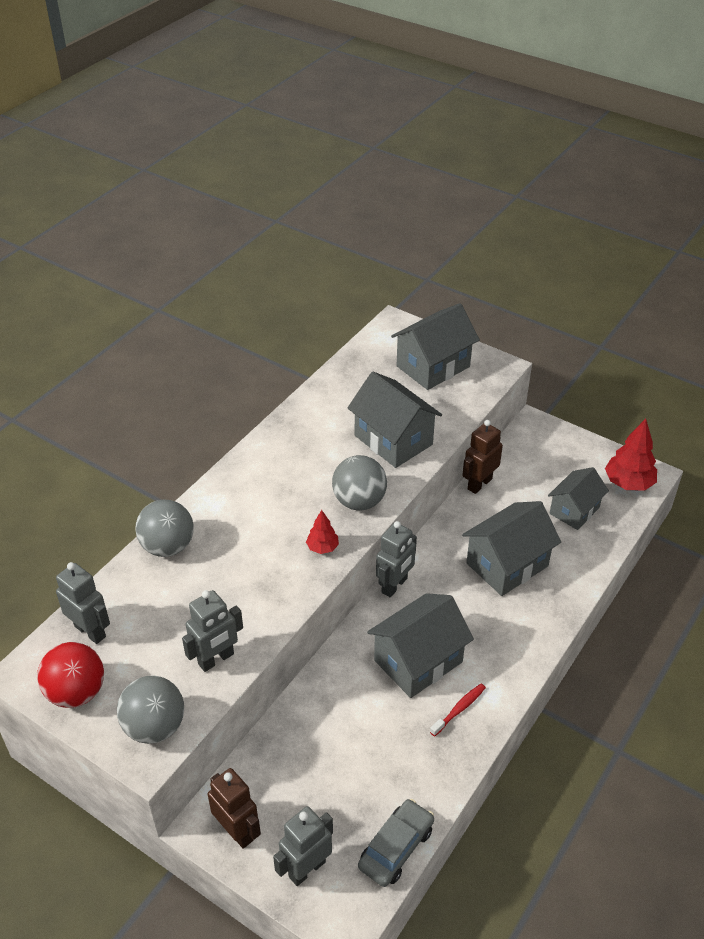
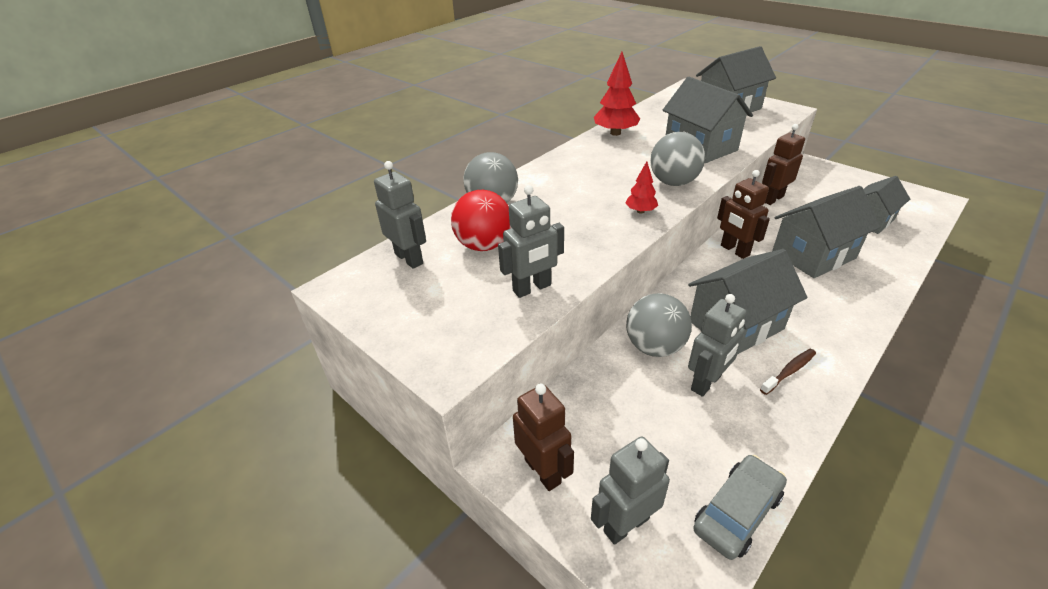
camera: 10 degrees right, 5 degrees down
(76, 692) = (384, 305): red ball -> red ball (484, 245)
(155, 727) = (460, 342): grey ball -> grey ball (654, 347)
(395, 585) = (703, 264): grey robot -> grey robot (706, 383)
(428, 564) = (734, 250): none -> brown robot
(459, 709) = (789, 371): red toothbrush -> brown toothbrush
(628, 483) = (917, 204): red tree -> red tree (615, 133)

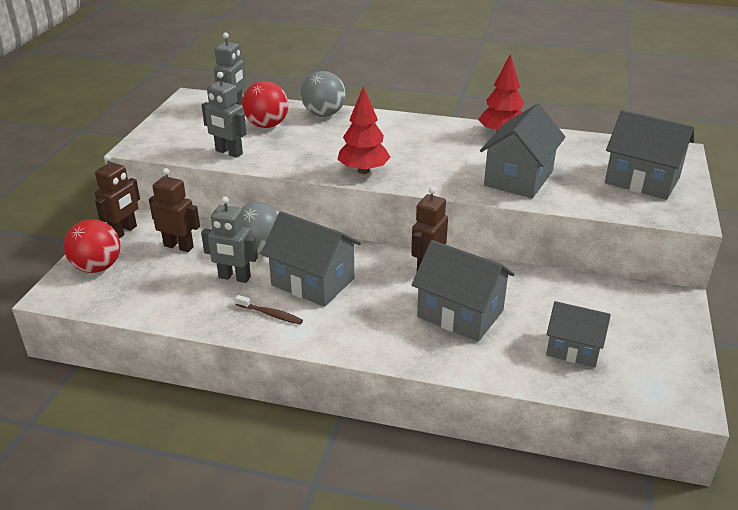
camera: 60 degrees right, 5 degrees down
(626, 524) = (97, 267): grey robot -> red ball
(640, 211) = (363, 170): red tree -> red tree, size x1.80
(673, 182) = (428, 176): grey ball -> none
(737, 512) = (122, 306): grey car -> none
(772, 199) = (554, 278): brown robot -> brown robot (179, 246)

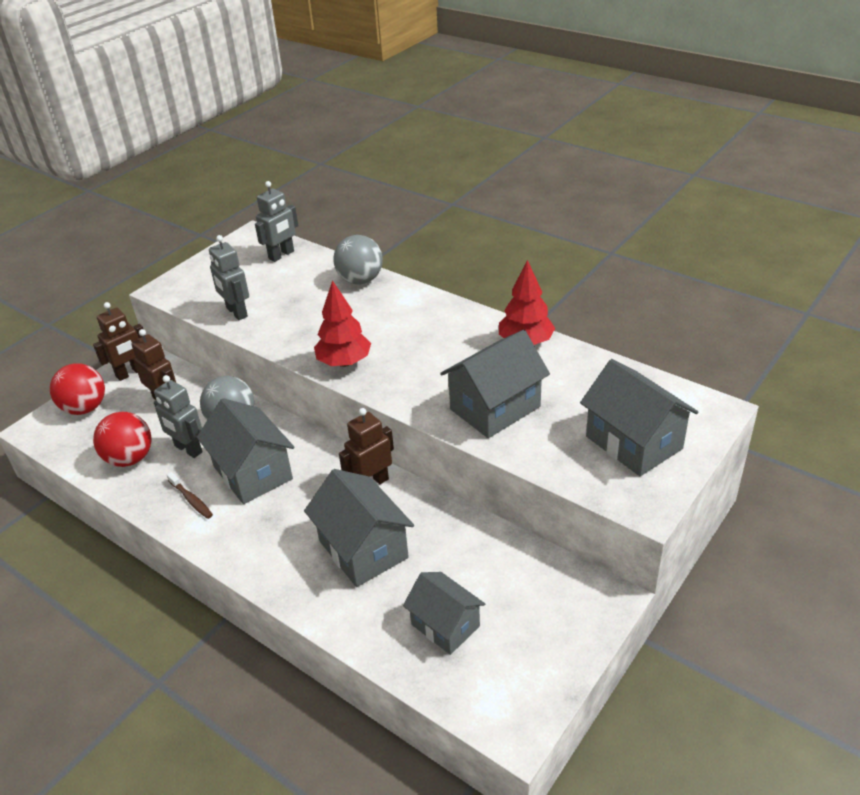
camera: 25 degrees right, 5 degrees up
(267, 125) = (295, 284): red ball -> red ball (130, 458)

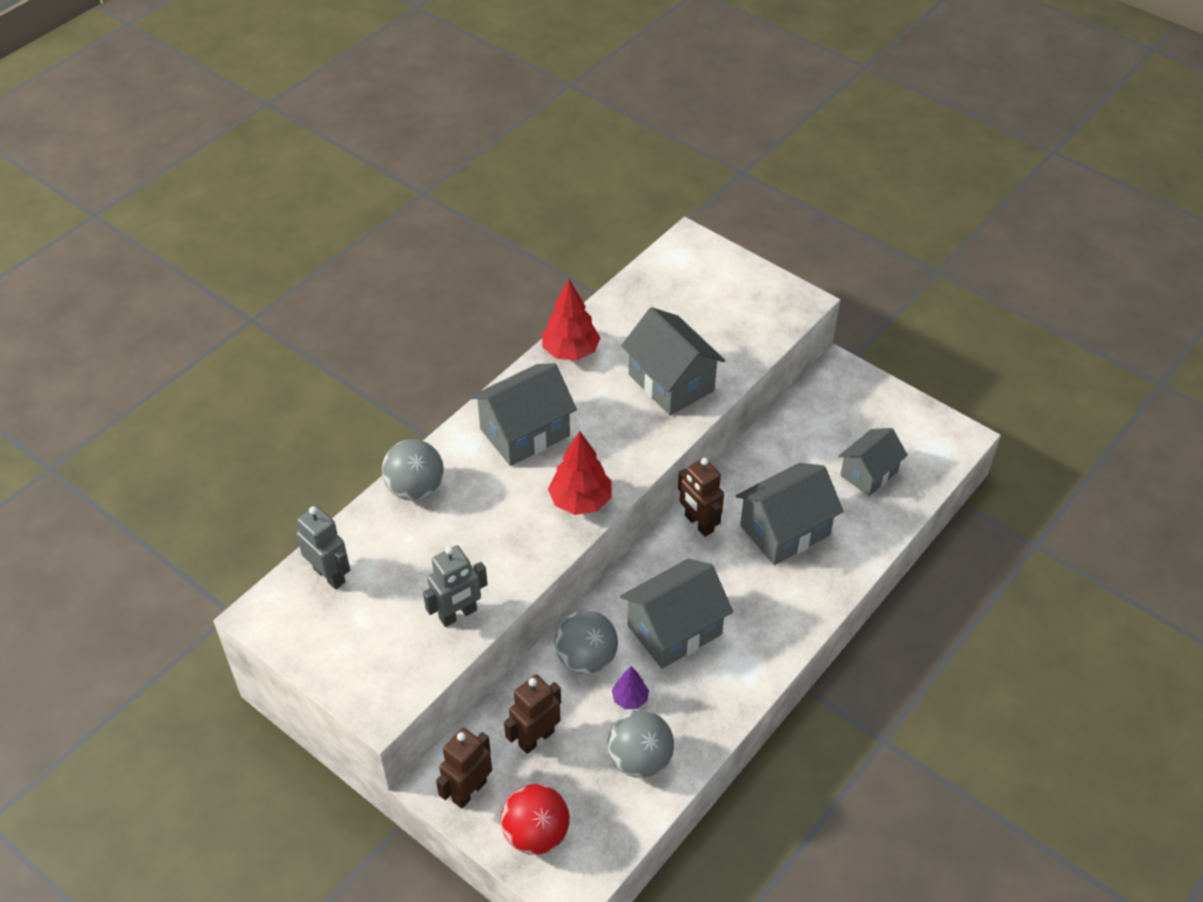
camera: 90 degrees left, 10 degrees up
(130, 373) = (469, 791): brown robot -> brown robot turned 105 degrees counterclockwise
(130, 458) = (640, 759): red ball -> grey ball
(188, 449) = (630, 699): grey robot -> purple tree
(191, 500) = (712, 684): brown toothbrush -> none
(634, 442) = (726, 297): grey house -> grey house (525, 432)

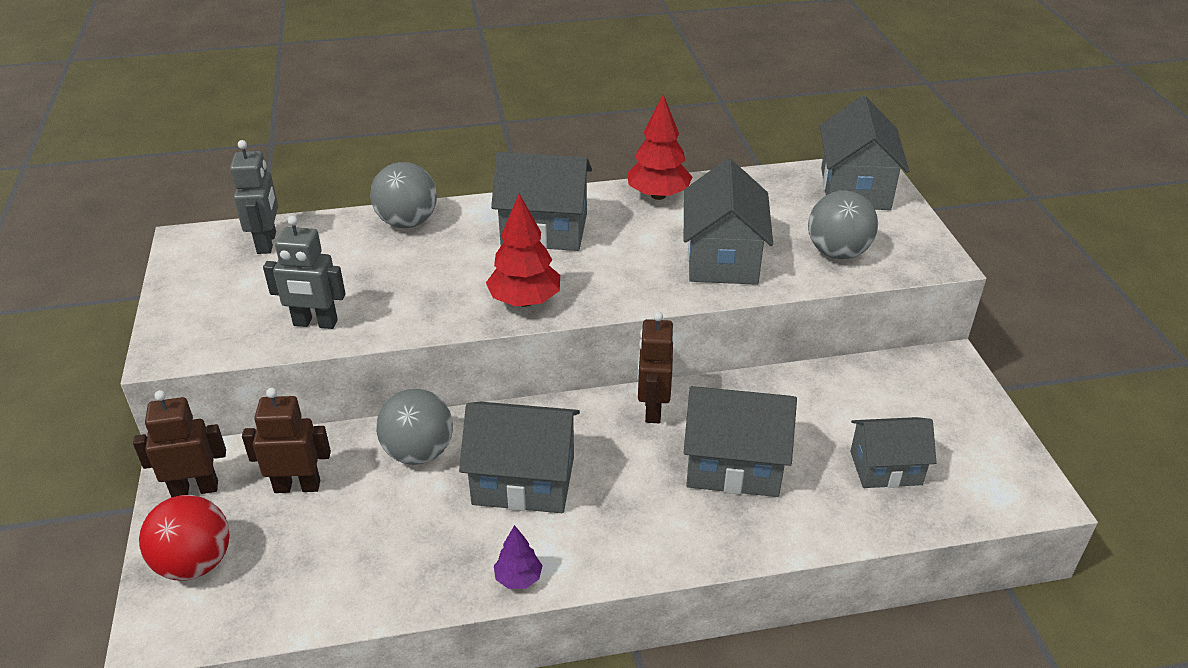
camera: 40 degrees right, 10 degrees down
(630, 699) = (412, 510): purple tree -> purple tree (518, 578)
(640, 759) = (356, 568): grey ball -> grey ball (837, 252)
(695, 266) = (855, 188): none -> grey house

